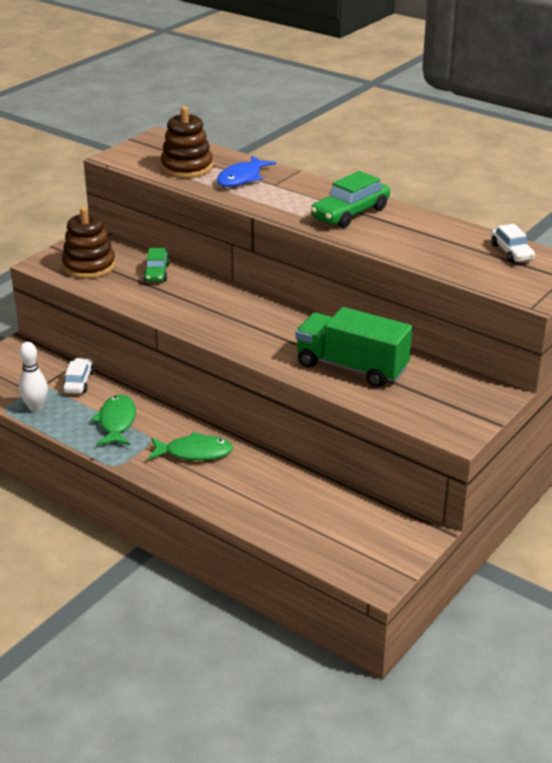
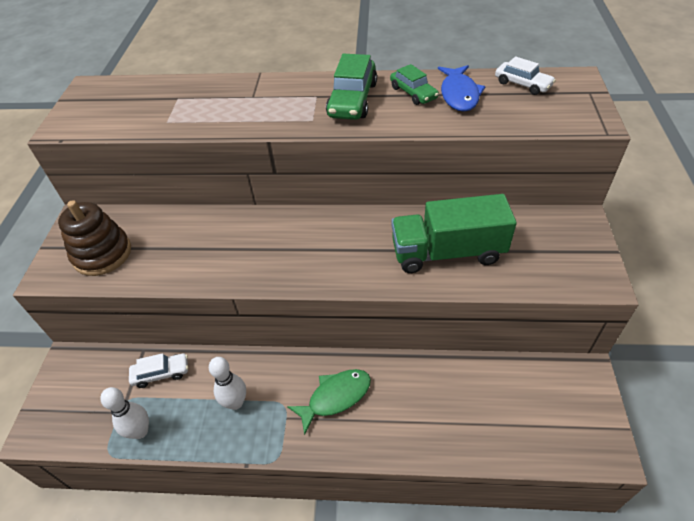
camera: 30 degrees left, 15 degrees up
(79, 382) = (161, 373): white car -> white car turned 105 degrees clockwise
(117, 422) = (235, 402): green fish -> white bowling pin
(156, 273) = (178, 230): green car -> green car (413, 93)
(187, 167) = (149, 110): brown stacking toy -> none
(242, 178) = (215, 101): blue fish -> blue fish (459, 94)

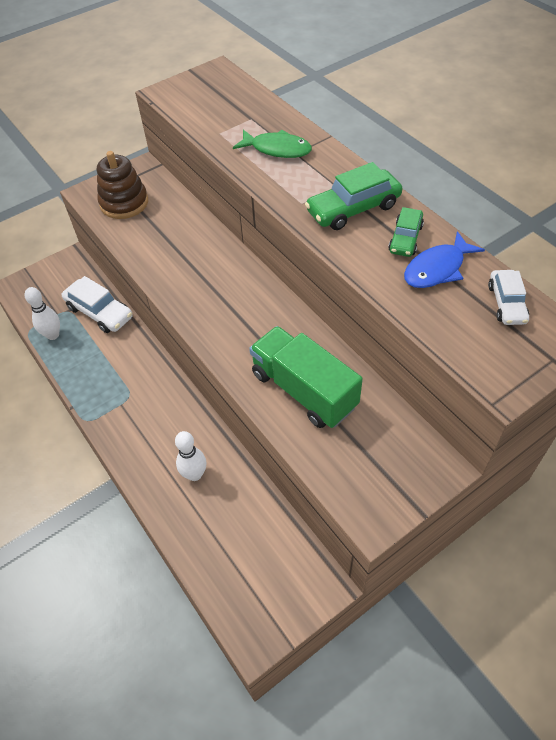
camera: 50 degrees right, 5 degrees up
(161, 373) = (99, 312): white car -> white car, size x1.61
(235, 402) = (110, 368): white bowling pin -> white bowling pin (194, 474)
(335, 397) = (159, 422): green fish -> green fish (277, 149)

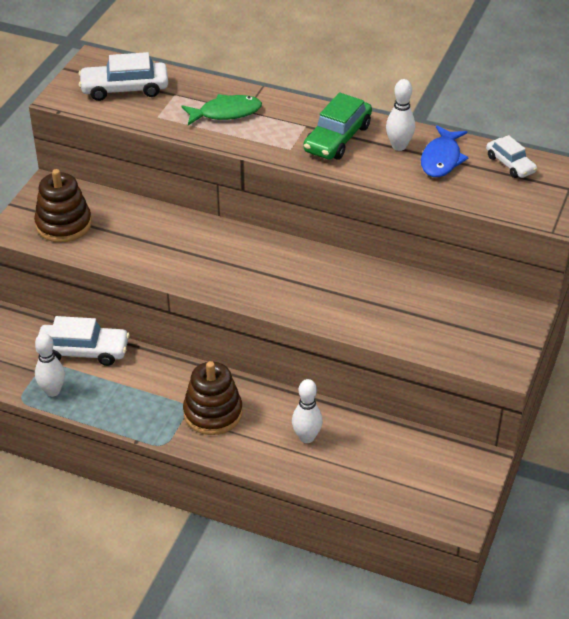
camera: 35 degrees left, 10 degrees down
(143, 412) = (213, 413): none -> brown stacking toy
(217, 101) = (125, 89): none -> white car
(304, 390) = (379, 306): green truck -> none
(405, 238) = (399, 146): green car -> white bowling pin

